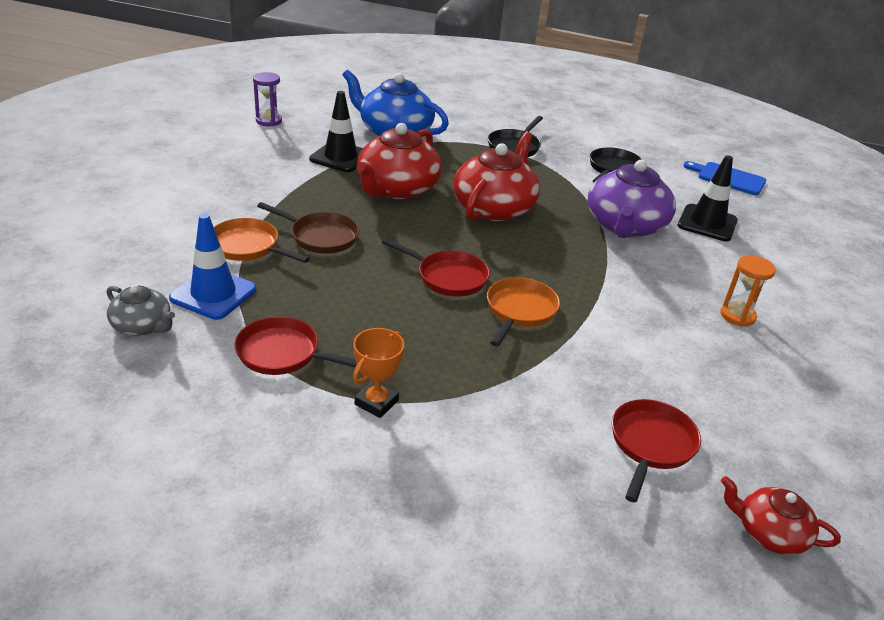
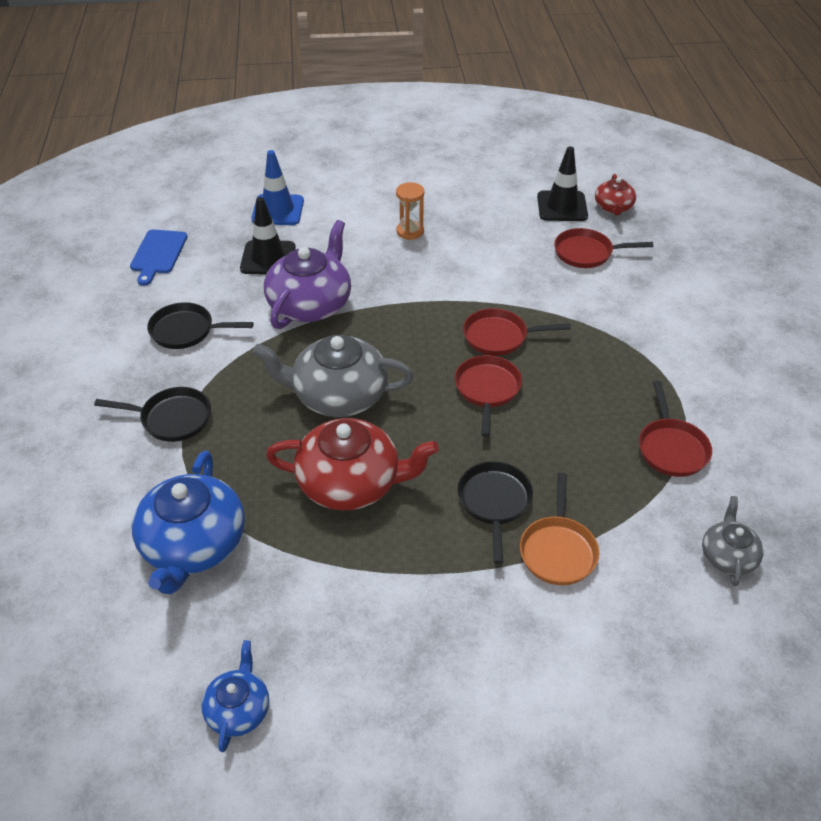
camera: 110 degrees left, 10 degrees up
(213, 294) = (646, 533): blue traffic cone -> blue traffic cone (278, 210)
(269, 121) = (238, 709): purple hourglass -> blue teapot
(321, 237) = (494, 502): brown pan -> black pan
(340, 157) = (305, 568): black traffic cone -> black traffic cone (562, 206)
(376, 402) = (668, 377): orange trophy -> none
(494, 208) = (338, 395): red teapot -> grey teapot
(519, 311) = (499, 337): orange pan -> red pan
(625, 226) = (310, 304): purple teapot -> purple teapot turned 60 degrees counterclockwise

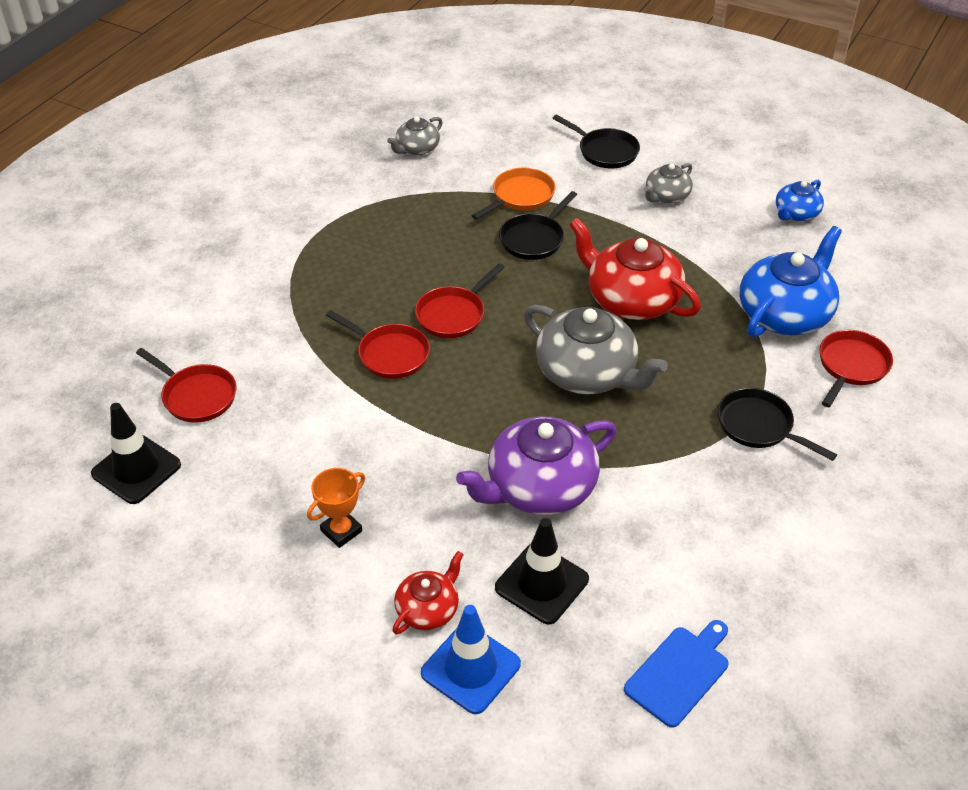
camera: 145 degrees left, 0 degrees up
(186, 331) = (698, 523): black pan -> black pan (605, 151)
(408, 646) = (666, 196): none -> grey teapot
(410, 231) = (341, 531): orange hourglass -> orange trophy
(613, 207) = (87, 437): red teapot -> red teapot (428, 609)
(671, 448) = (367, 212): red pan -> red pan (851, 366)

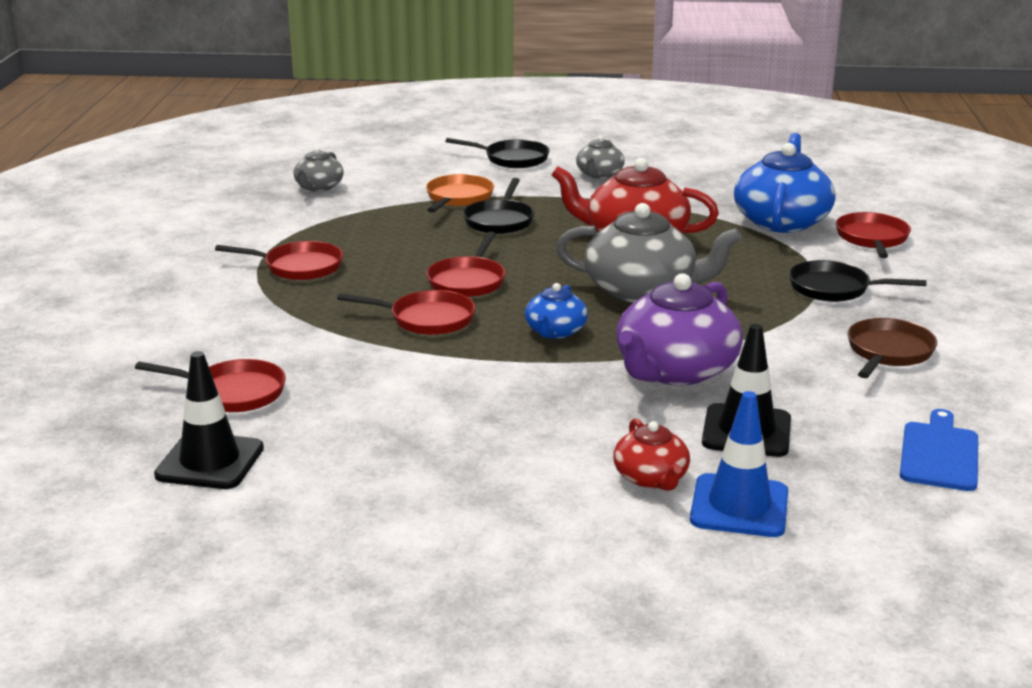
camera: 25 degrees left, 20 degrees down
(335, 254) = (299, 267): none -> red pan
(341, 531) = (500, 448): orange trophy -> none
(428, 609) = (651, 478): red teapot -> red teapot turned 150 degrees clockwise
(739, 529) = (888, 352): none -> brown pan
(796, 213) = (726, 165): blue teapot -> blue teapot (555, 331)

